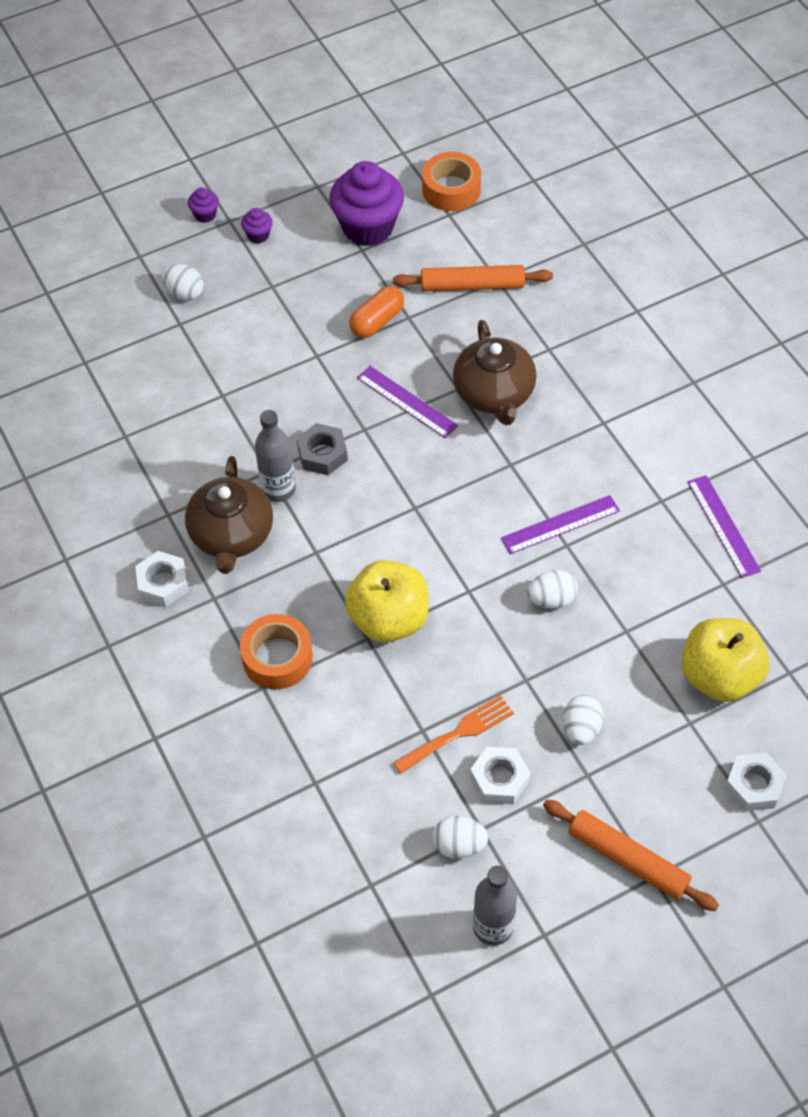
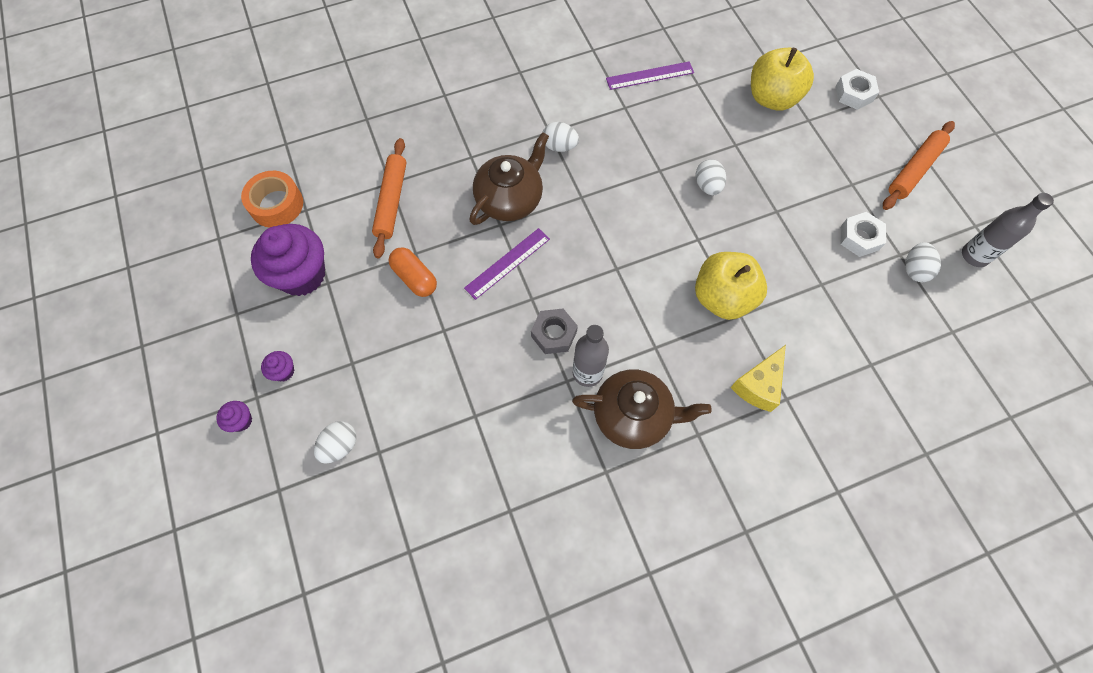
camera: 85 degrees left, 10 degrees up
(163, 583) = (681, 479): white nut -> none
(277, 658) = (758, 385): orange tape -> yellow cheese
(458, 733) = (823, 260): orange fork -> none
(494, 394) = (510, 199): brown teapot -> brown teapot turned 45 degrees counterclockwise
(560, 525) = (641, 171): purple ruler -> none
(581, 728) = (816, 182): white egg -> white egg (559, 146)

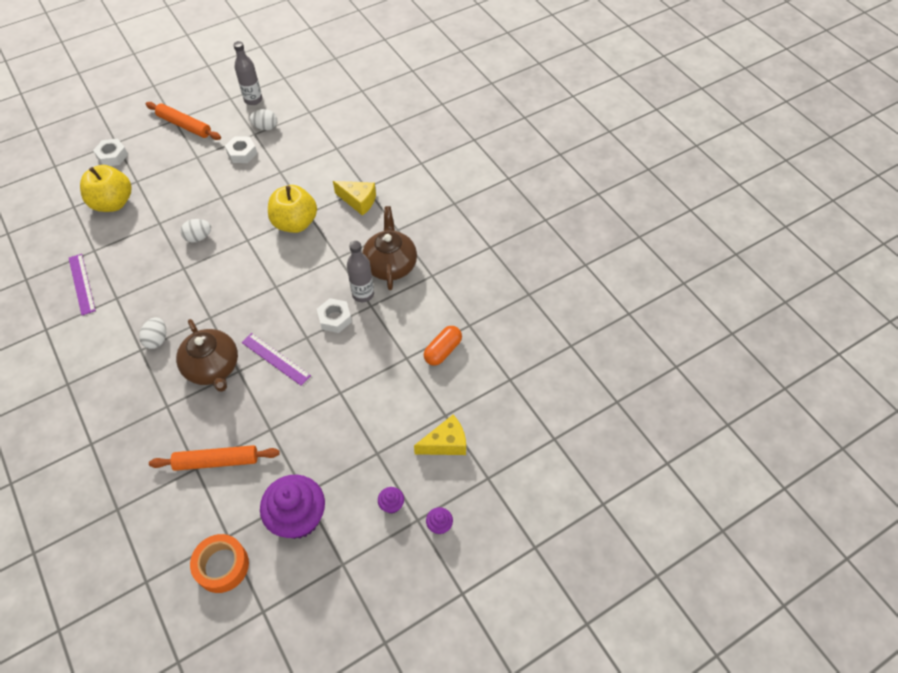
camera: 100 degrees left, 10 degrees down
(340, 446) = (445, 443): white egg -> yellow cheese
(415, 278) = (294, 424): orange capsule -> orange capsule (443, 351)
(510, 199) = (213, 367): brown teapot -> brown teapot turned 150 degrees counterclockwise
(554, 334) = (335, 318): grey nut -> white nut

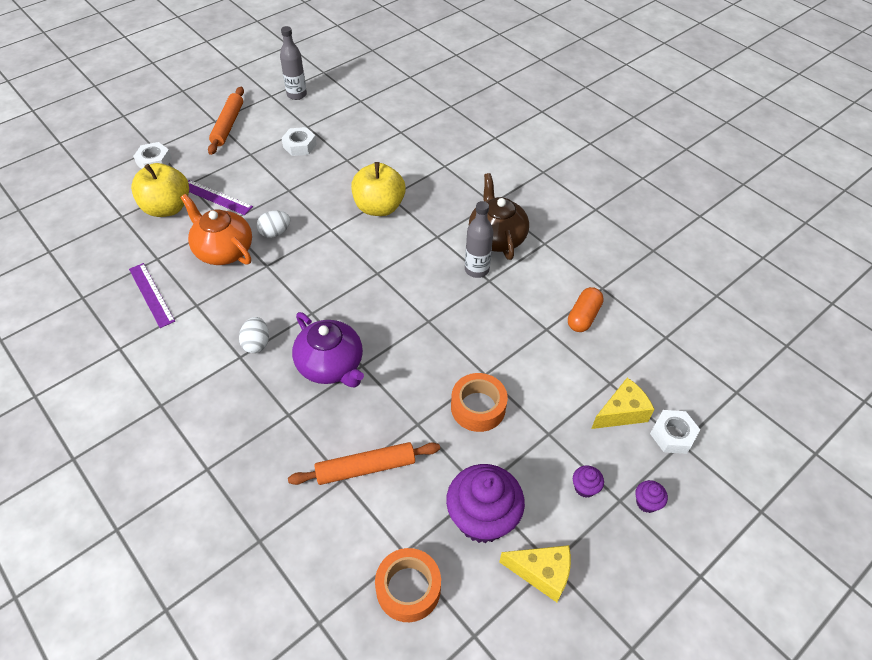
camera: 10 degrees left, 5 degrees down
(150, 249) = (223, 250): none -> orange teapot
(184, 125) = (228, 125): orange rolling pin -> orange rolling pin turned 75 degrees clockwise
(213, 367) = (331, 365): brown teapot -> purple teapot
(265, 127) = (318, 119): white egg -> none
(276, 359) = (401, 347): purple ruler -> purple ruler (216, 197)
(324, 422) = (478, 407): none -> orange tape
(335, 318) = (454, 298): white nut -> white nut (672, 435)
(358, 201) = (441, 179): yellow cheese -> yellow cheese (542, 573)

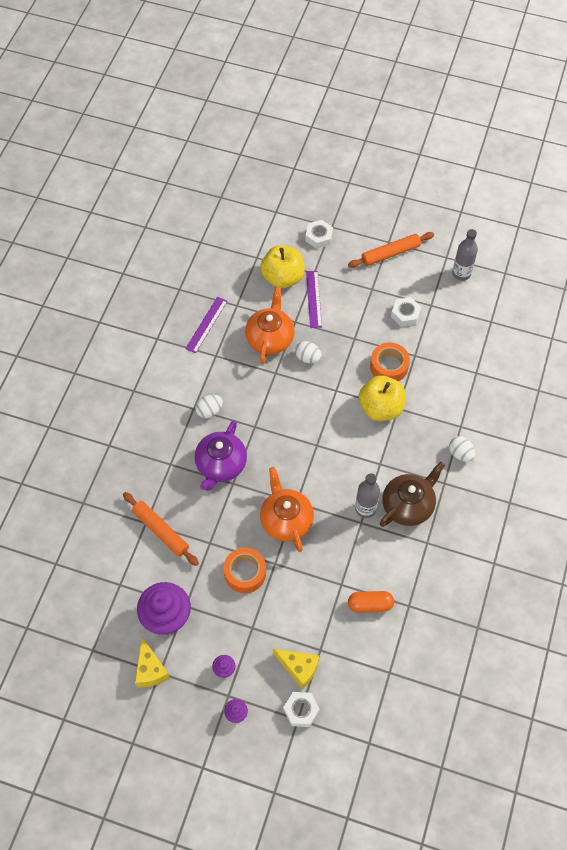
camera: 60 degrees right, 10 degrees up
(408, 588) = (100, 599): orange tape -> orange tape (389, 366)
(442, 339) = (286, 520): none -> orange teapot
(471, 178) = (460, 454): none -> white egg

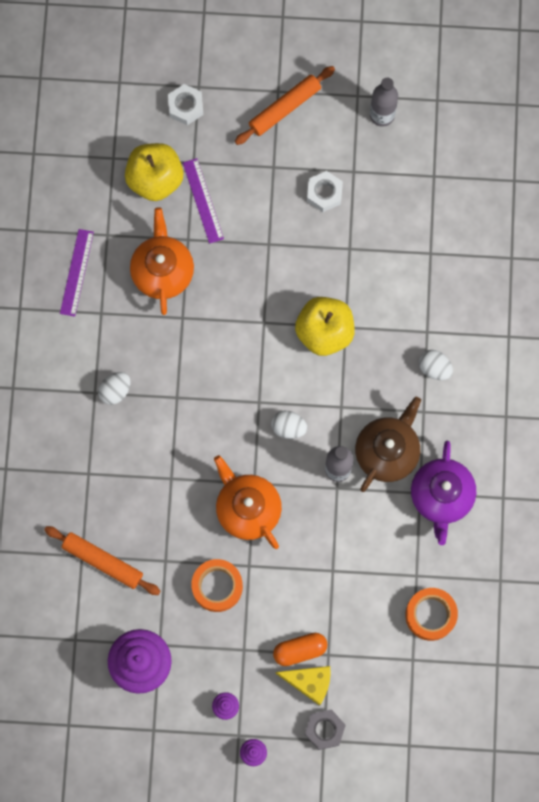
camera: 15 degrees left, 15 degrees up
(150, 669) = (142, 729): yellow cheese -> none
(221, 465) = (150, 459): purple teapot -> purple teapot (441, 496)
(301, 710) = (324, 730): white nut -> grey nut
(308, 358) = (217, 286): white egg -> white egg (288, 427)
(370, 604) = (371, 586): orange capsule -> orange capsule (300, 650)
(389, 366) = (321, 272): orange tape -> orange tape (430, 615)

